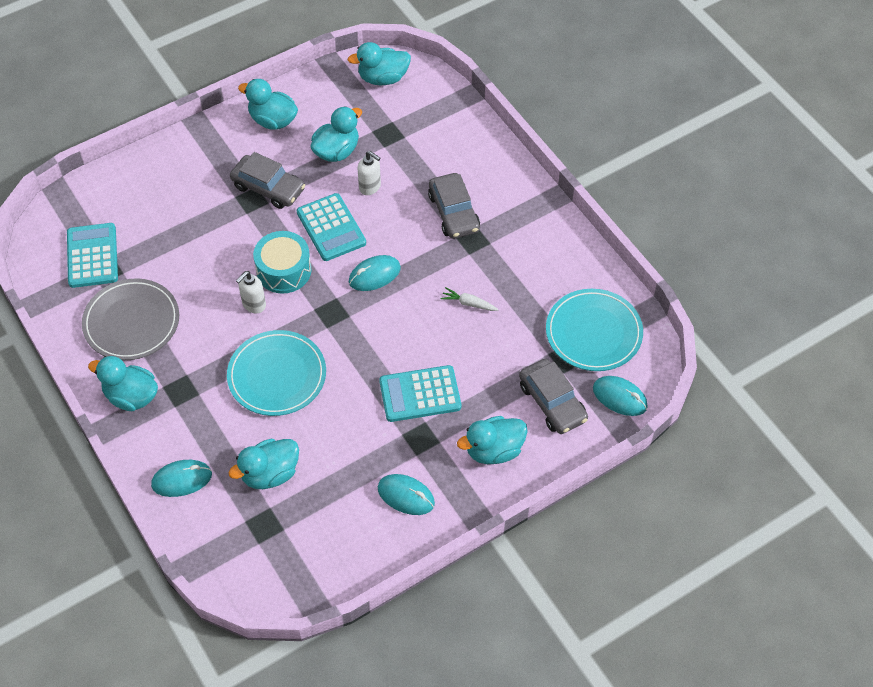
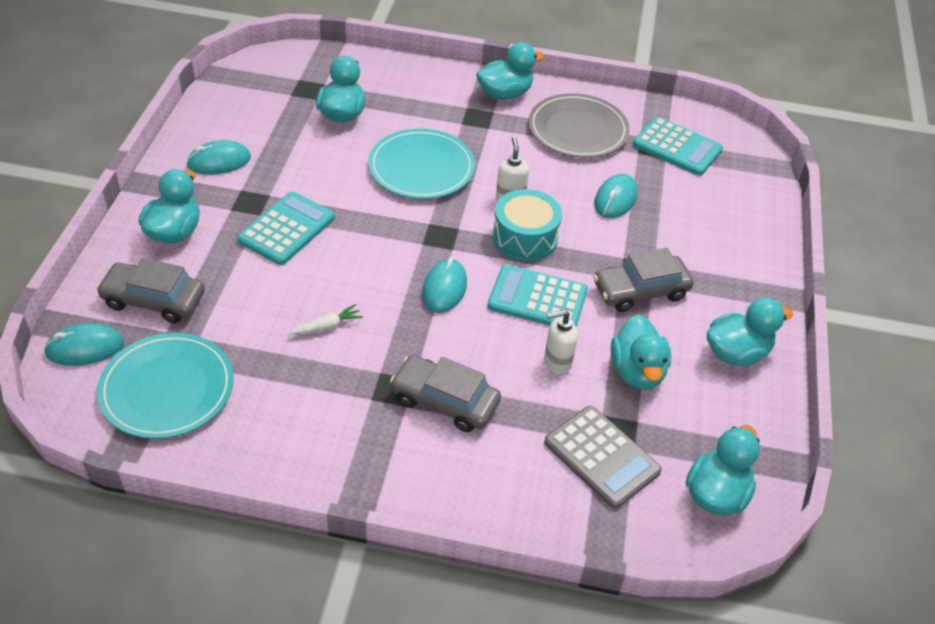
camera: 130 degrees right, 10 degrees down
(182, 480) = (399, 77): turquoise mouse -> turquoise mouse (615, 199)
(412, 130) = (601, 457): none -> grey calculator

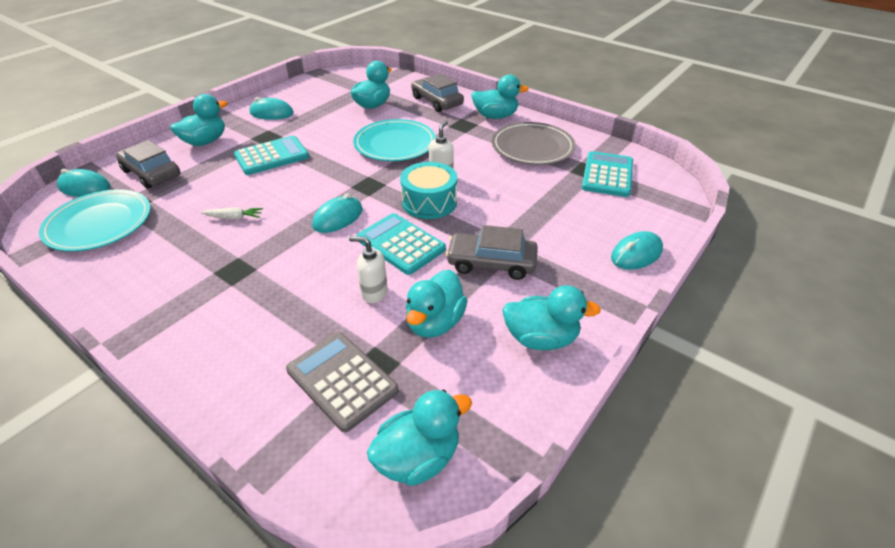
camera: 30 degrees right, 5 degrees down
(445, 401) = (261, 291): grey car -> grey car (437, 101)
(601, 457) = (342, 380): grey calculator -> grey calculator turned 150 degrees clockwise
(615, 199) = (525, 196): turquoise mouse -> turquoise mouse (636, 254)
(677, 147) = (607, 175): turquoise calculator -> turquoise calculator turned 135 degrees counterclockwise

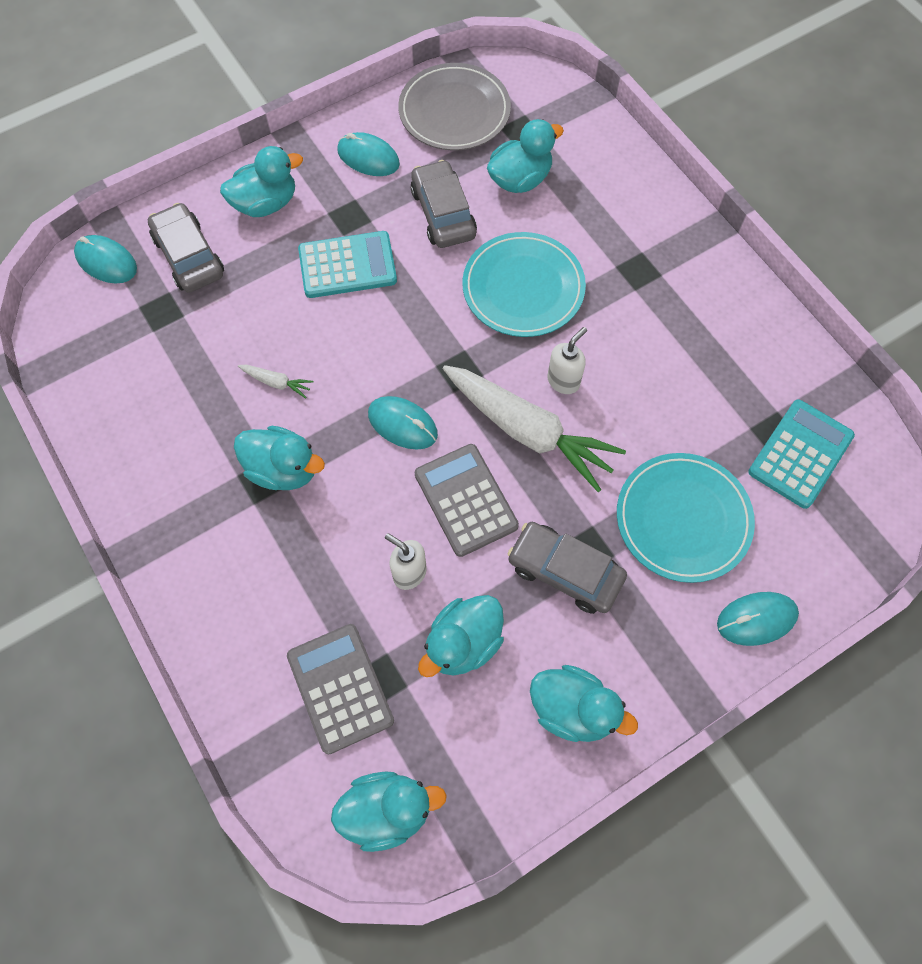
camera: 20 degrees right, 25 degrees up
(99, 224) = (119, 342): turquoise plate -> turquoise plate (683, 519)
(338, 218) = (402, 424): turquoise mouse -> turquoise mouse turned 60 degrees clockwise
(400, 244) = (465, 500): turquoise calculator -> grey calculator
(429, 202) = (528, 431): turquoise drum -> white carrot
(437, 101) = (621, 197): grey car -> grey car (443, 213)
(495, 116) = (696, 263): turquoise duck -> turquoise duck (283, 469)
(532, 147) = (720, 357): grey plate -> grey plate (454, 111)

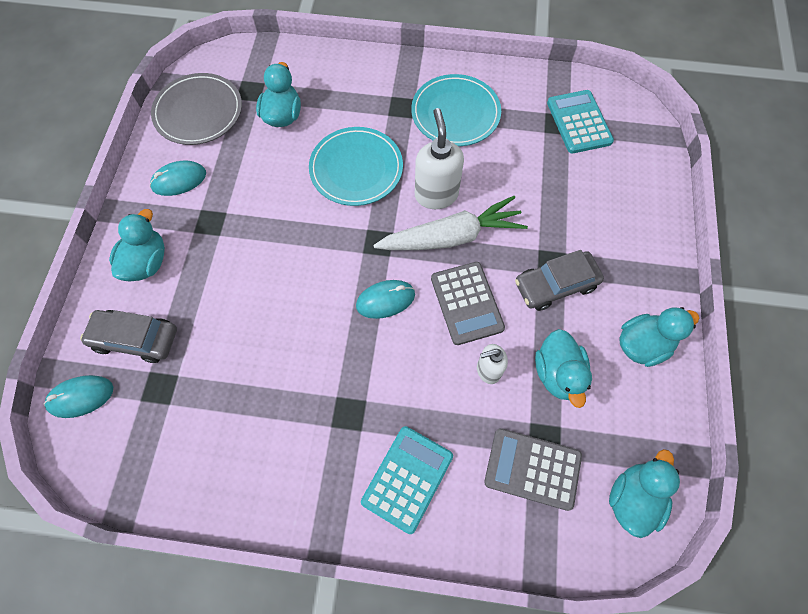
camera: 50 degrees left, 0 degrees up
(276, 382) = (286, 352): white carrot -> none
(283, 469) = (353, 394): turquoise duck -> none
(347, 265) = (244, 249): turquoise calculator -> turquoise calculator (407, 478)
(443, 213) = (263, 171): grey car -> none
(465, 500) = (467, 303): grey calculator -> grey calculator turned 120 degrees counterclockwise
(563, 381) = (436, 195): white soap dispenser -> white soap dispenser, size x1.68
(683, 519) = (571, 203): turquoise plate -> turquoise plate (455, 113)
(756, 619) = (656, 214): turquoise mouse -> none

